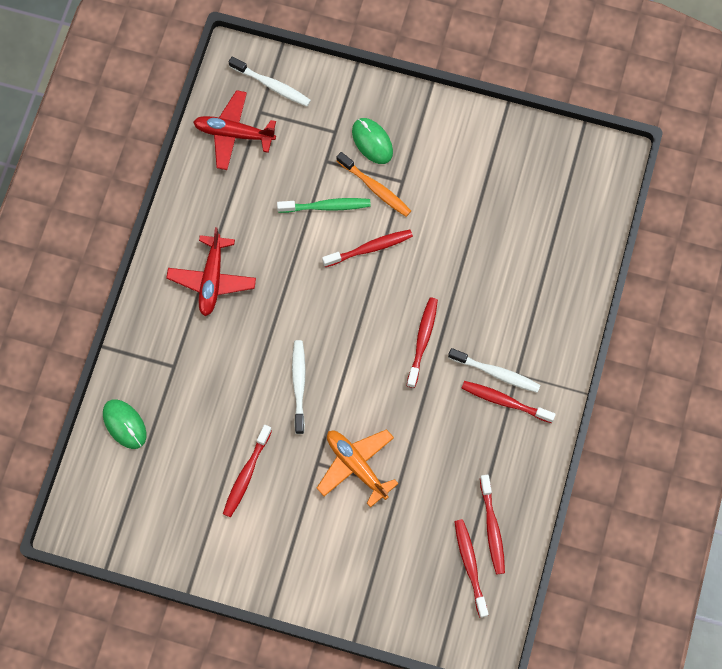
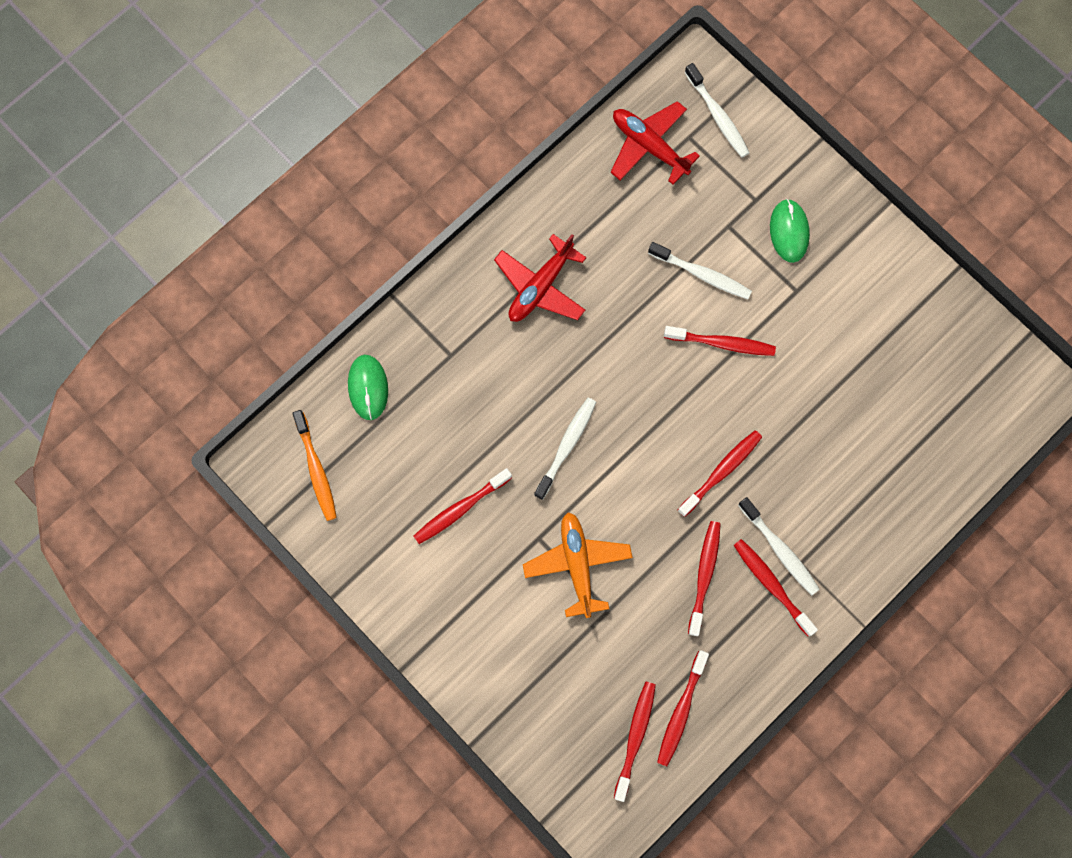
camera: 30 degrees right, 5 degrees up
(326, 206) = (702, 274): green toothbrush -> white toothbrush
(375, 188) = (764, 283): orange toothbrush -> orange toothbrush (316, 469)
(453, 421) = (704, 575): none -> red toothbrush

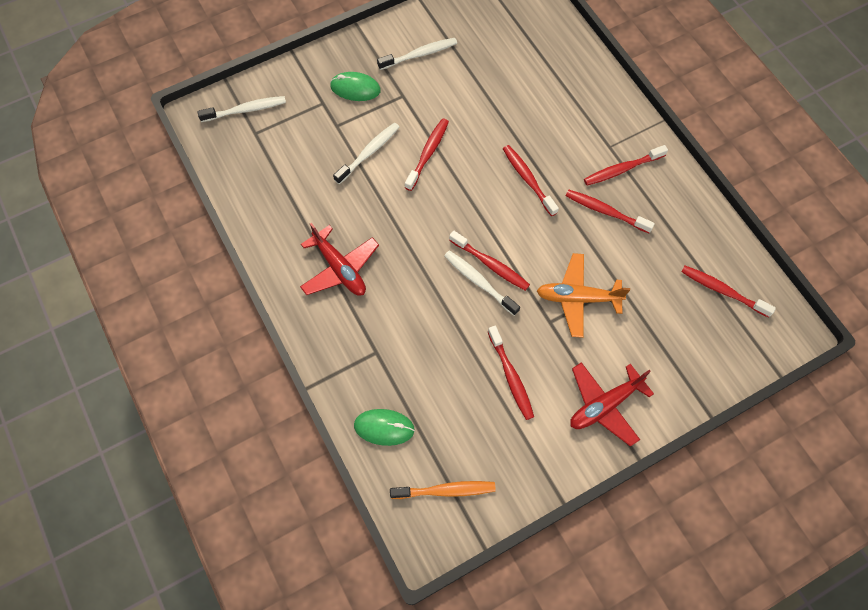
camera: 75 degrees left, 10 degrees down
(649, 146) = (251, 161): red plane -> red plane (604, 405)
(681, 711) = (707, 254): red toothbrush -> red toothbrush (491, 264)
(779, 549) = (596, 157): white toothbrush -> white toothbrush (419, 54)

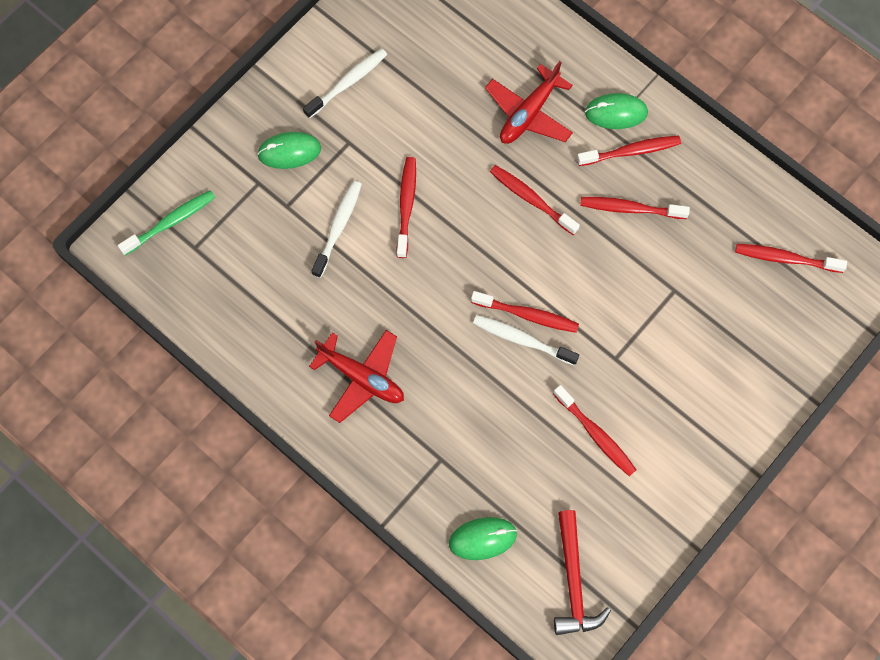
camera: 20 degrees left, 5 degrees up
(246, 110) = (171, 222): white toothbrush -> green toothbrush
(445, 490) = (573, 581): orange toothbrush -> red hammer
(577, 298) = (635, 321): orange plane -> none
(604, 405) = (704, 430): red plane -> red plane (529, 113)
(620, 137) = (616, 113): none -> green mouse
(622, 169) = (631, 151): red toothbrush -> red toothbrush turned 150 degrees counterclockwise

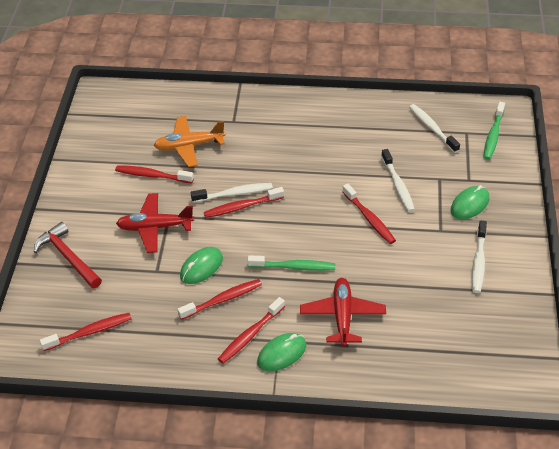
camera: 145 degrees right, 25 degrees down
(225, 280) = (432, 128): none -> white toothbrush
(362, 378) = (311, 130): red plane -> red plane (155, 227)
(482, 539) = (181, 104): green mouse -> green mouse (201, 267)
(522, 453) = (189, 146): none -> orange plane
(531, 199) = (294, 267): red toothbrush -> green toothbrush
(573, 581) = (117, 112): red hammer -> red hammer (68, 257)

